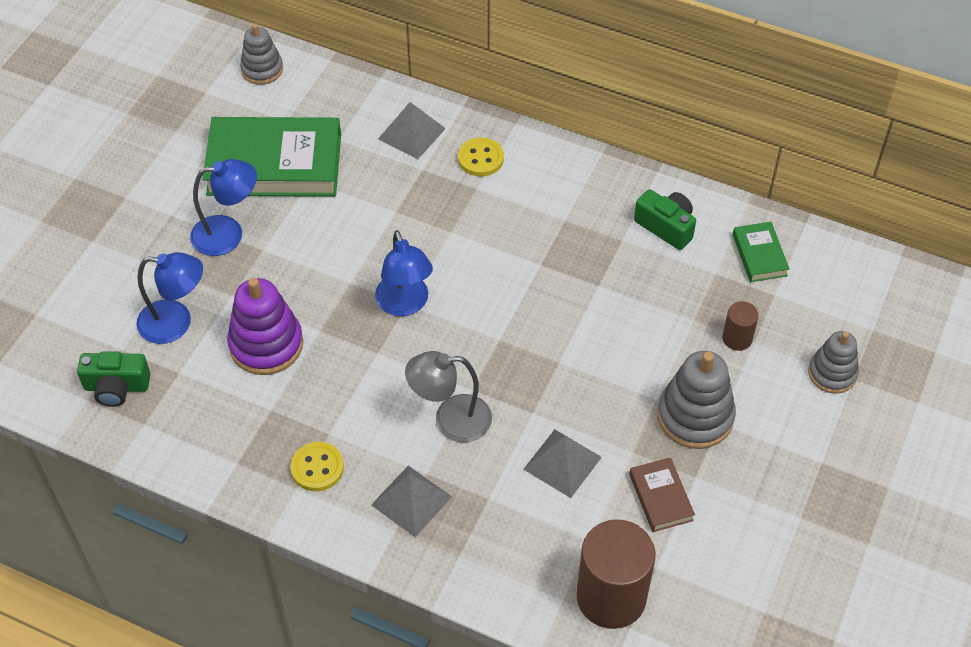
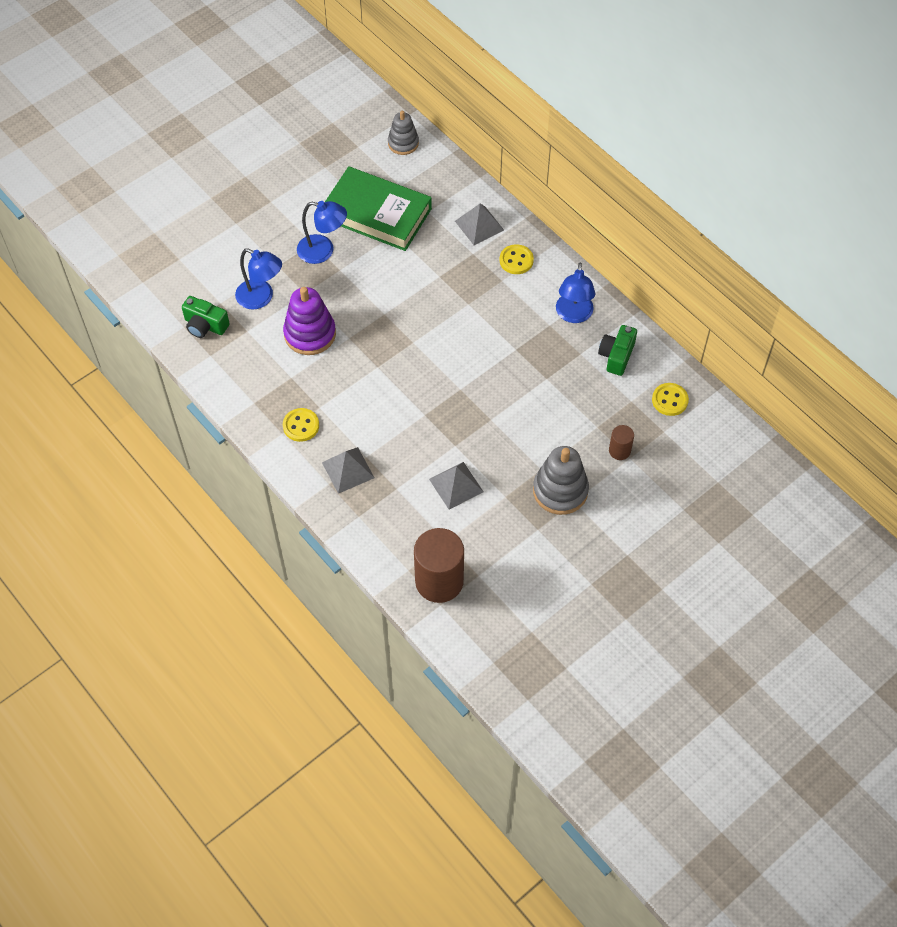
camera: 25 degrees right, 5 degrees up
(405, 304) = (411, 342): blue lamp -> blue lamp (573, 315)
(450, 420) = (400, 429): grey lamp -> none
(660, 497) = (507, 533): brown book -> none
(666, 227) = (616, 356): green camera -> green camera turned 135 degrees counterclockwise
(759, 255) = (669, 400): green book -> yellow button
(832, 373) = (671, 500): grey stacking toy -> none

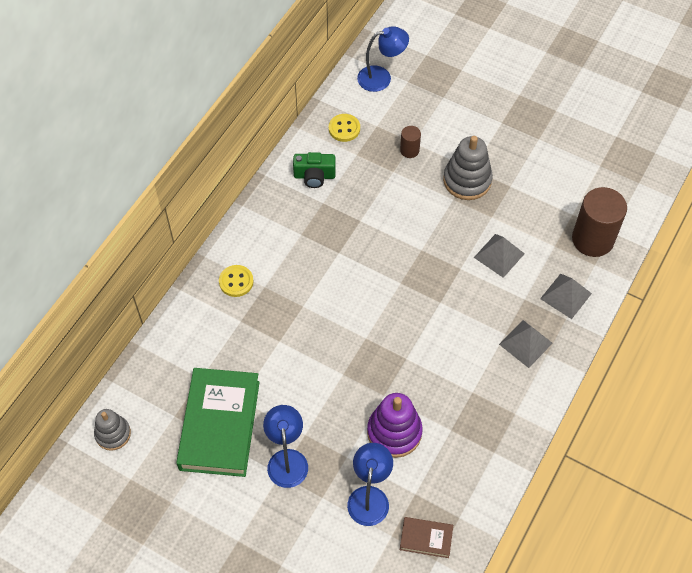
camera: 110 degrees left, 0 degrees up
(205, 325) = (426, 538): green camera -> brown book
(301, 426) = (499, 400): yellow button -> none
(479, 225) = (203, 326): grey pyramid -> grey pyramid (566, 296)
(573, 315) = (283, 219): blue lamp -> blue lamp (381, 77)

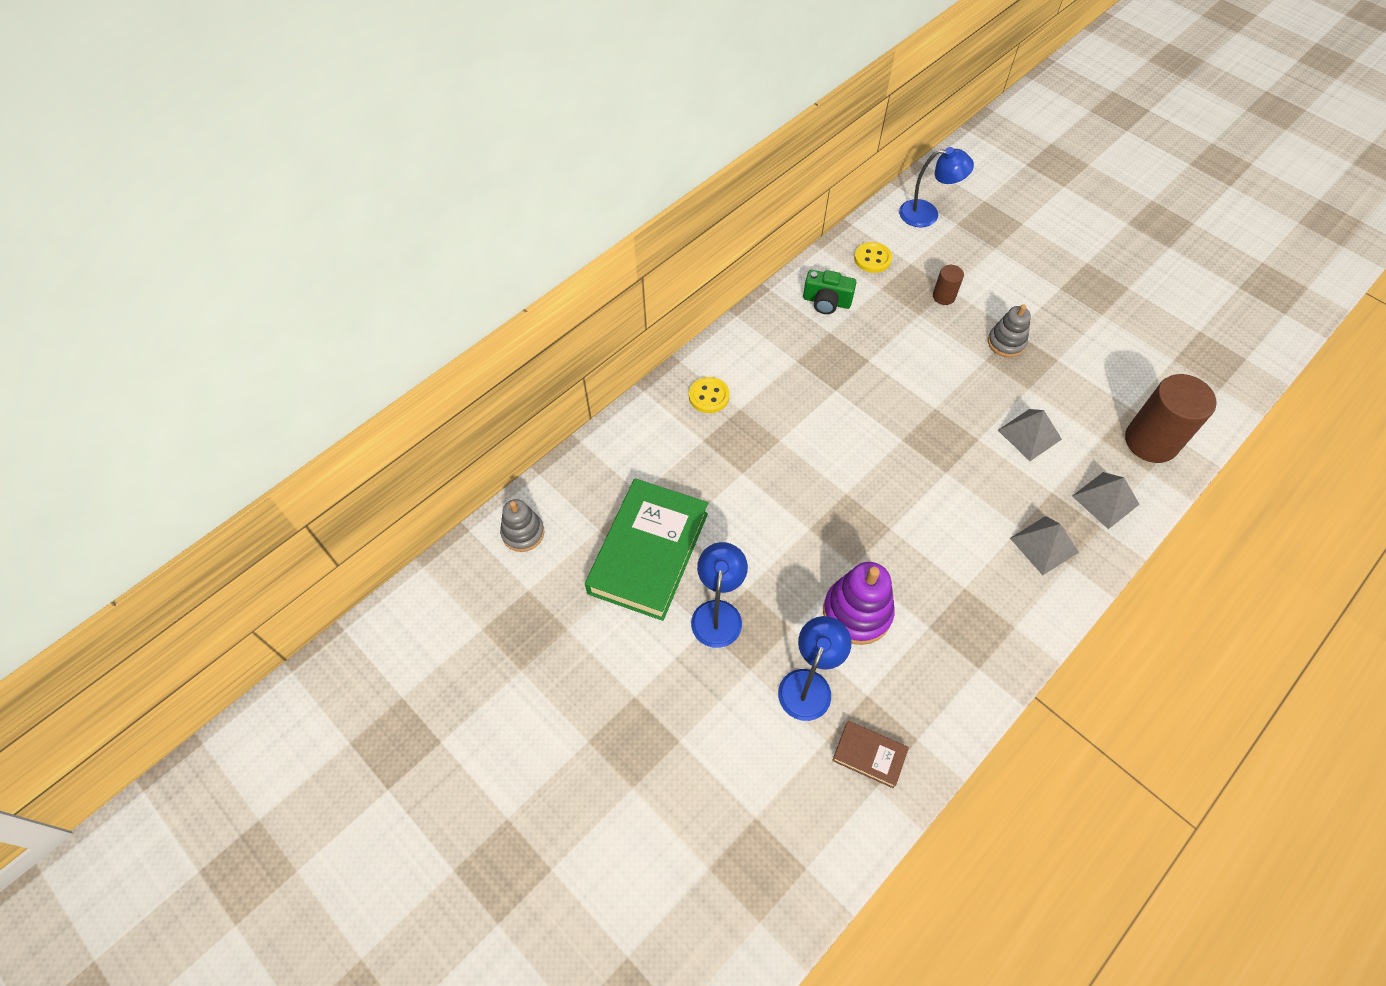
camera: 15 degrees right, 0 degrees up
(467, 180) = (1006, 343): grey stacking toy -> grey stacking toy, size x0.65

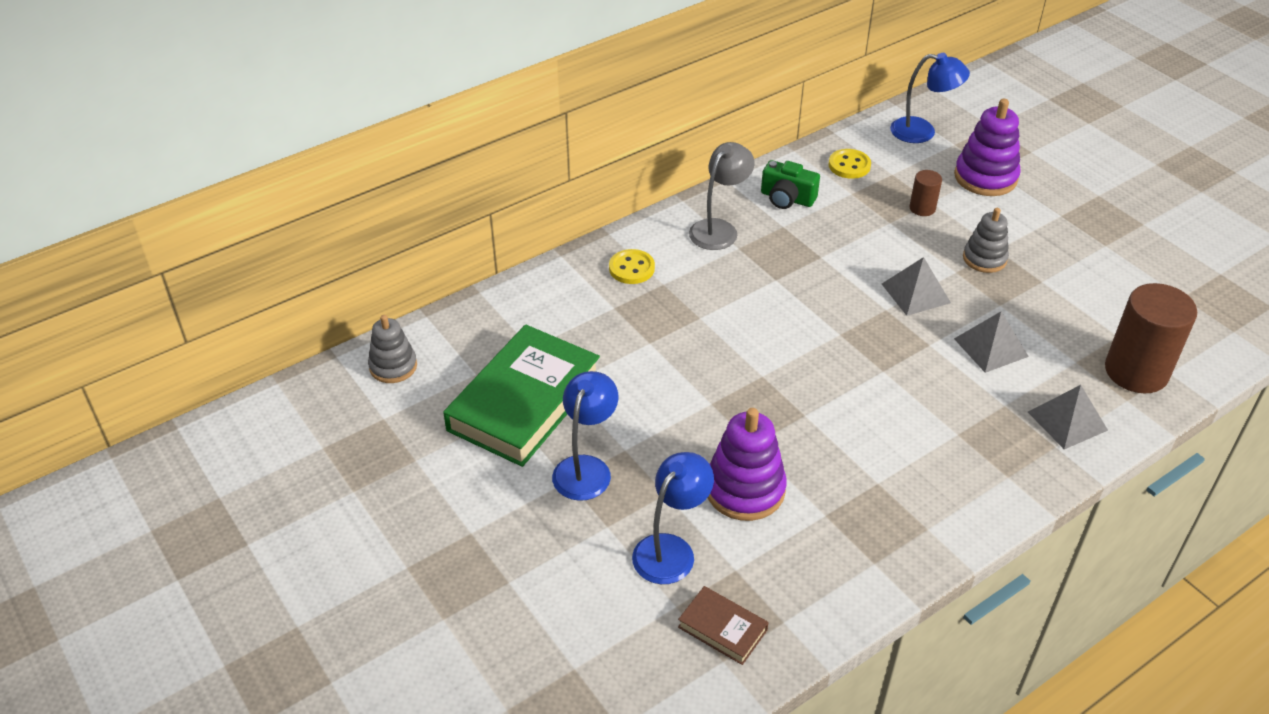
camera: 10 degrees right, 15 degrees down
(775, 342) = (719, 229): none -> grey lamp
(990, 256) = (985, 177): none -> purple stacking toy
(1044, 545) = (982, 454): grey pyramid -> grey pyramid (915, 293)

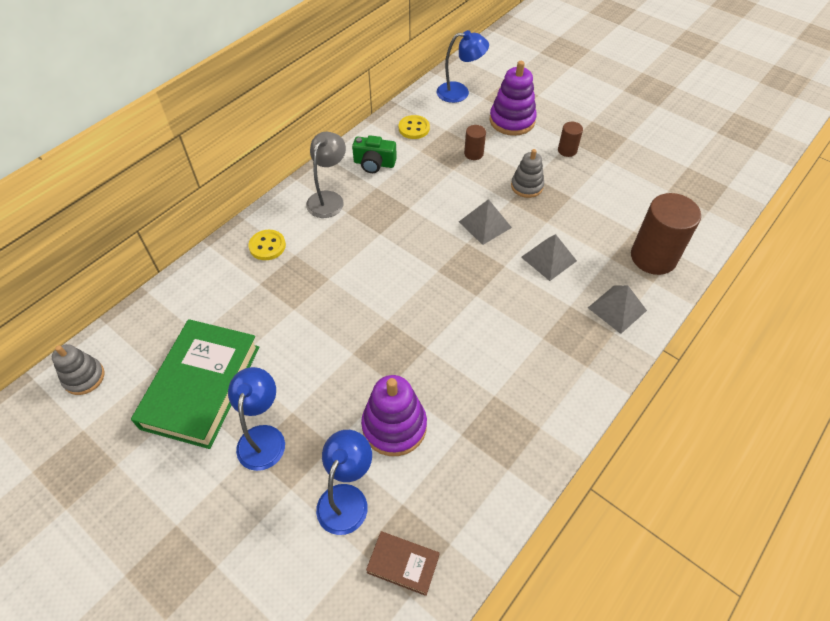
camera: 15 degrees left, 10 degrees up
(1053, 225) = (567, 150): none -> brown cylinder

